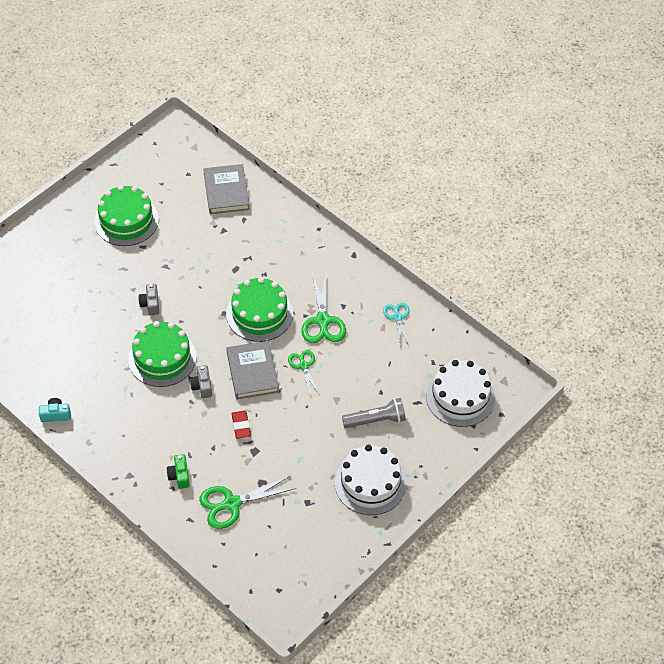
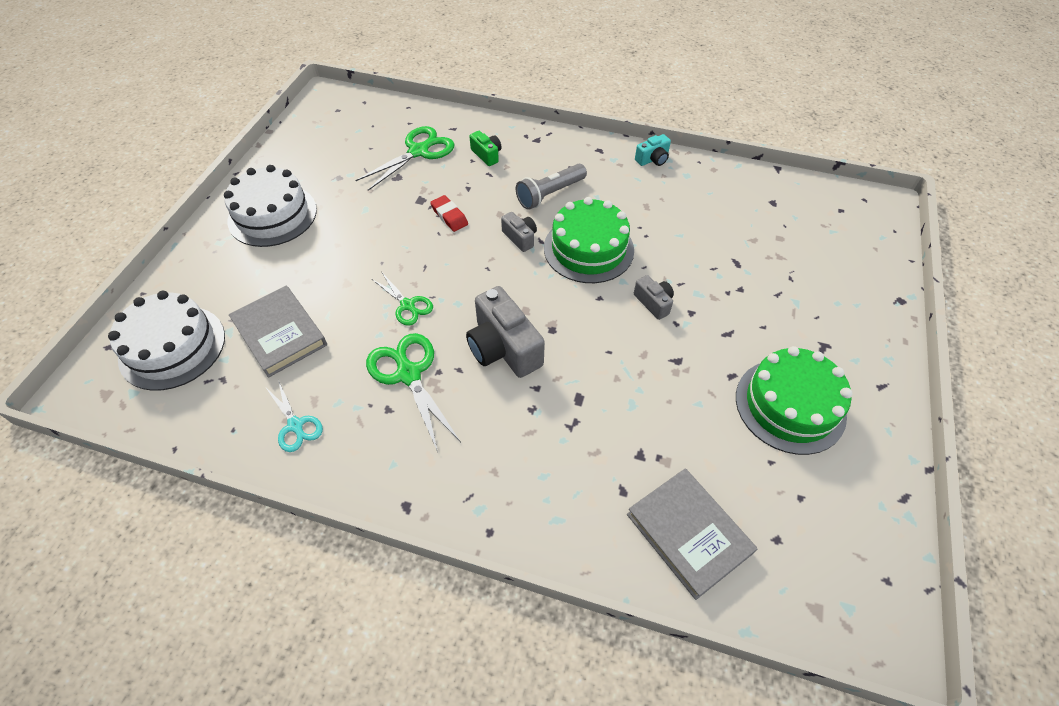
camera: 155 degrees right, 0 degrees up
(252, 372) = (469, 274): grey book -> grey book (280, 333)
(259, 314) = (503, 348): green cake -> grey camera
(376, 420) = (285, 278): grey flashlight -> grey flashlight (550, 194)

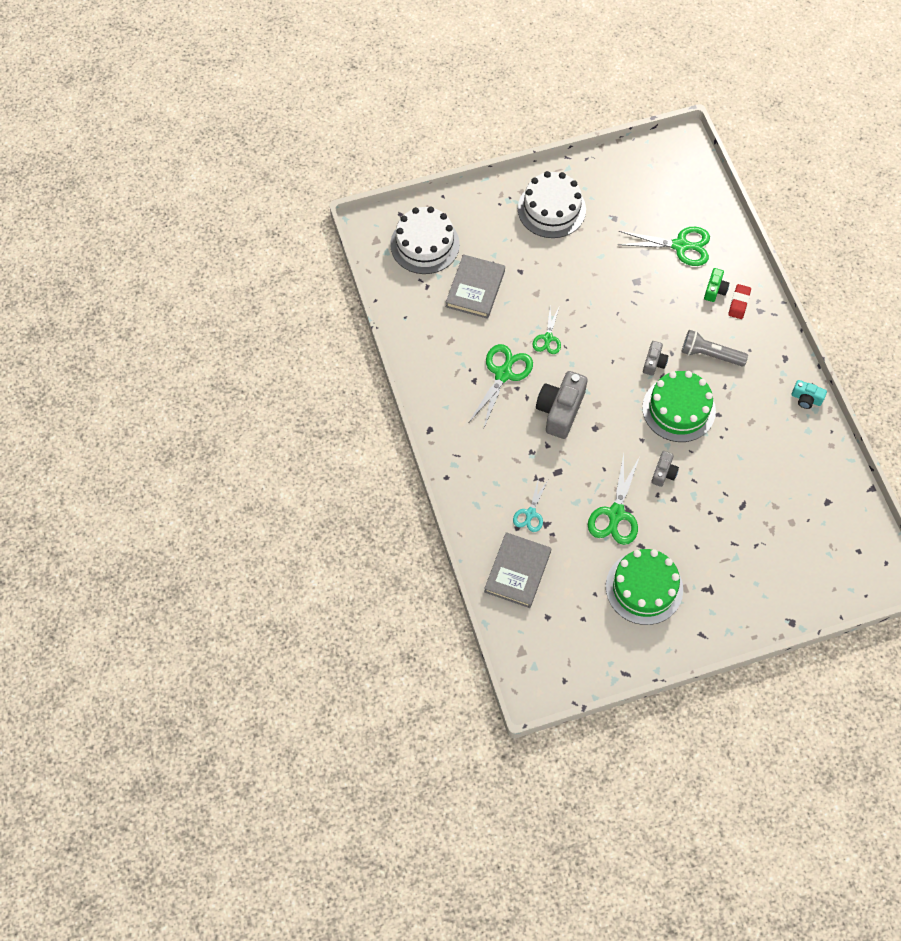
camera: 55 degrees right, 10 degrees up
(296, 426) = (430, 344): turquoise scissors -> turquoise scissors (530, 514)
(449, 216) = (637, 308): red eraser -> red eraser (739, 303)
(675, 376) = (615, 515): none -> green scissors

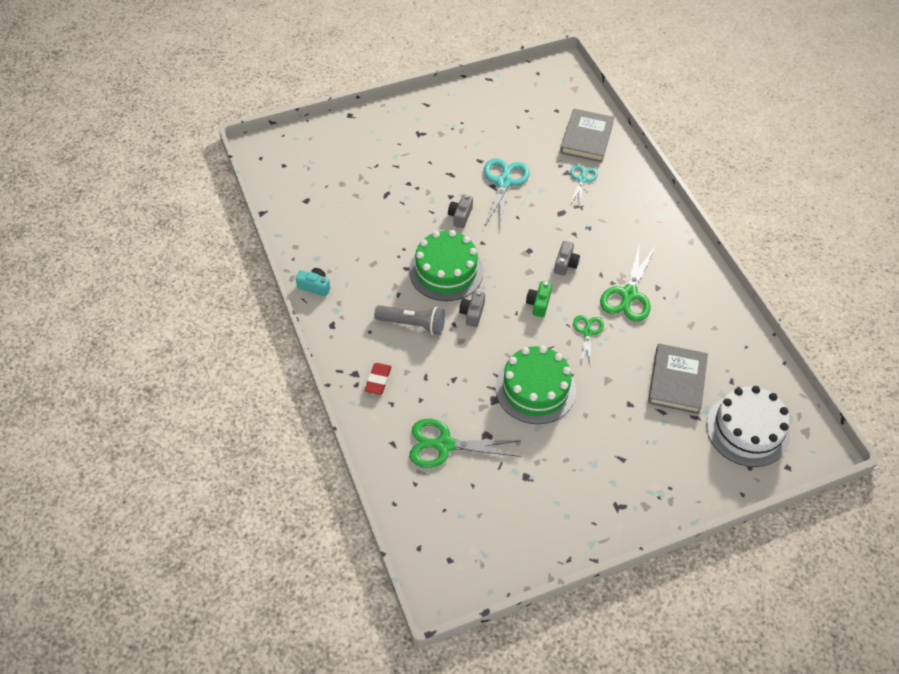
camera: 175 degrees right, 10 degrees down
(551, 209) = (604, 484): white cake -> none
(560, 410) = (565, 264): grey camera -> grey camera, size x0.52
(615, 515) = (504, 182): green scissors -> turquoise scissors
(644, 588) = (476, 132): green cake -> green cake (535, 389)
(715, 290) = (405, 394): green camera -> green camera (538, 304)

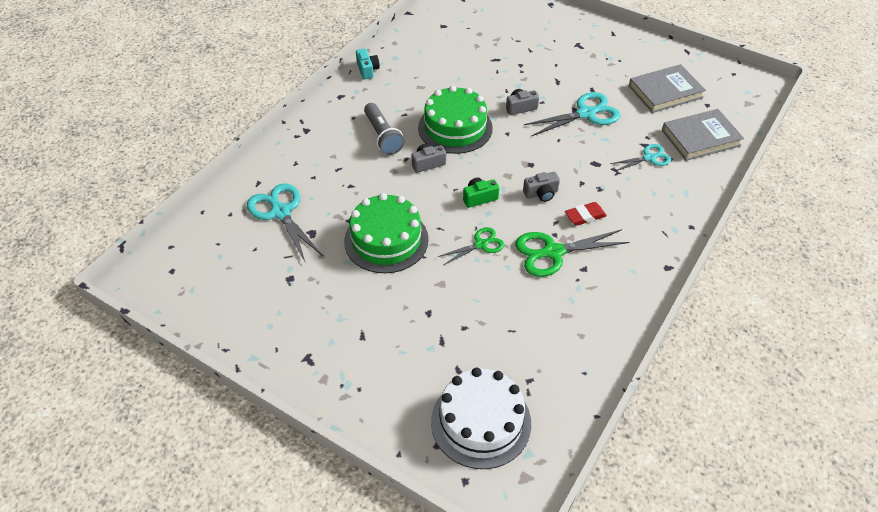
camera: 55 degrees right, 5 degrees down
(378, 380) = (311, 145): red eraser -> red eraser (585, 216)
(443, 445) = (280, 212): green scissors -> turquoise scissors
(677, 381) = (487, 335): grey book -> grey book (665, 92)

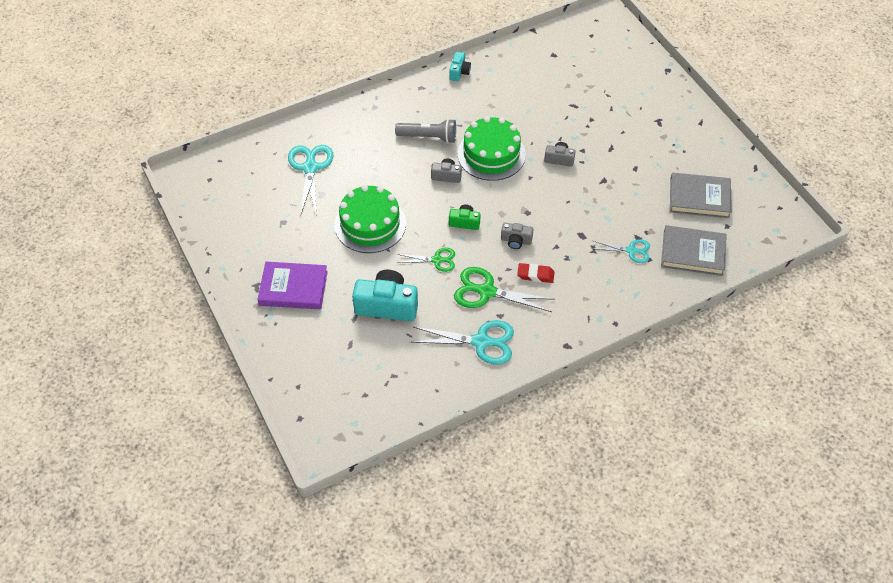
camera: 30 degrees right, 5 degrees up
(352, 341) = (293, 288): none -> purple book
(382, 136) = (428, 137): grey flashlight -> grey flashlight turned 90 degrees counterclockwise
(466, 312) = (387, 305): none -> turquoise camera
(481, 422) = (338, 386): white cake -> none
(586, 113) = (611, 188): turquoise scissors -> turquoise scissors (482, 342)

